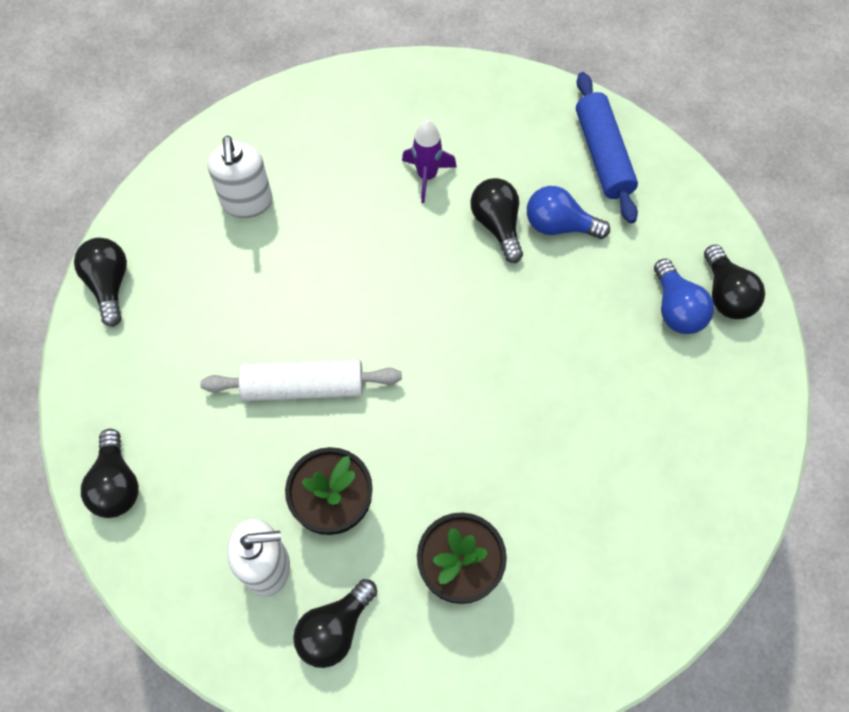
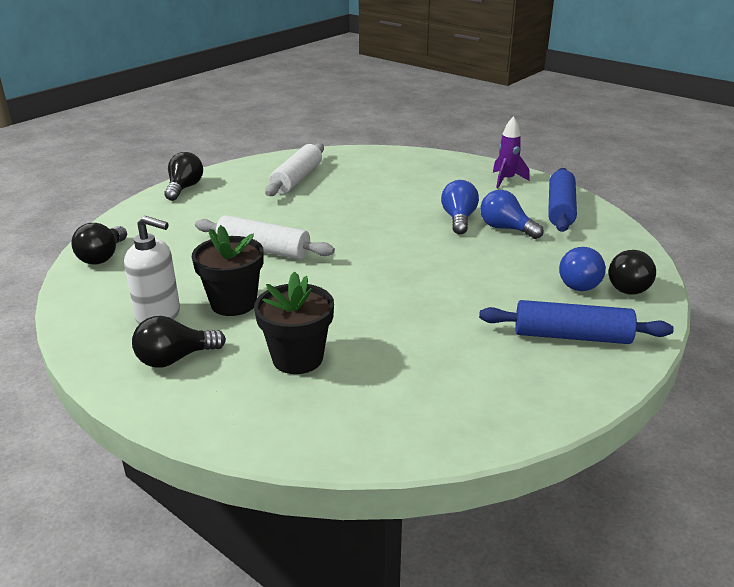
camera: 25 degrees right, 35 degrees down
(247, 202) = (297, 179): white soap dispenser -> white rolling pin
(427, 176) = (424, 193): purple rocket -> purple rocket (506, 180)
(497, 225) = (458, 219): black light bulb -> blue light bulb
(704, 412) = (572, 336): none -> blue rolling pin

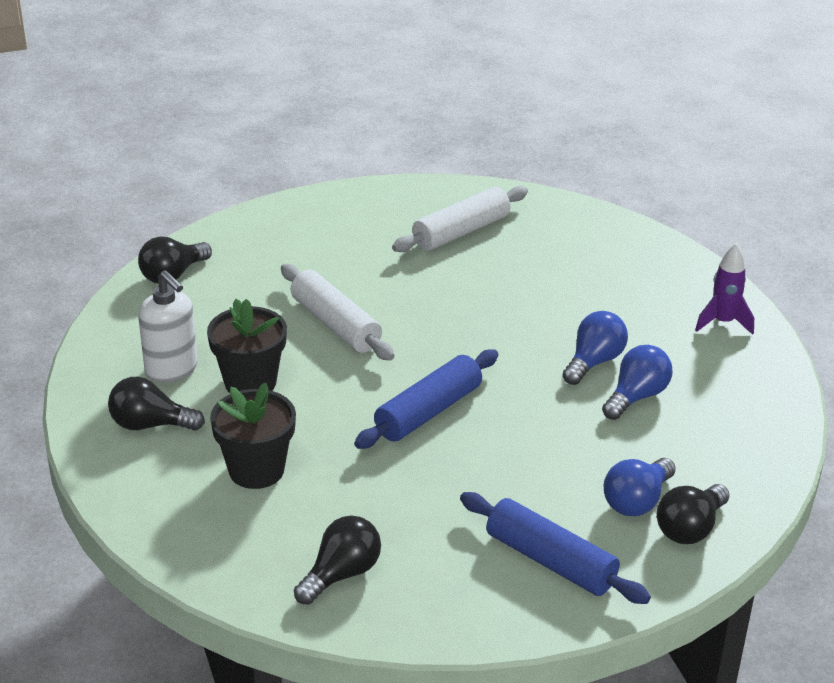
camera: 30 degrees right, 5 degrees up
(184, 188) = (323, 203): black light bulb -> black light bulb (341, 574)
(506, 228) = (636, 396): blue light bulb -> blue light bulb turned 60 degrees clockwise
(560, 209) = (740, 393): blue rolling pin -> blue rolling pin (428, 412)

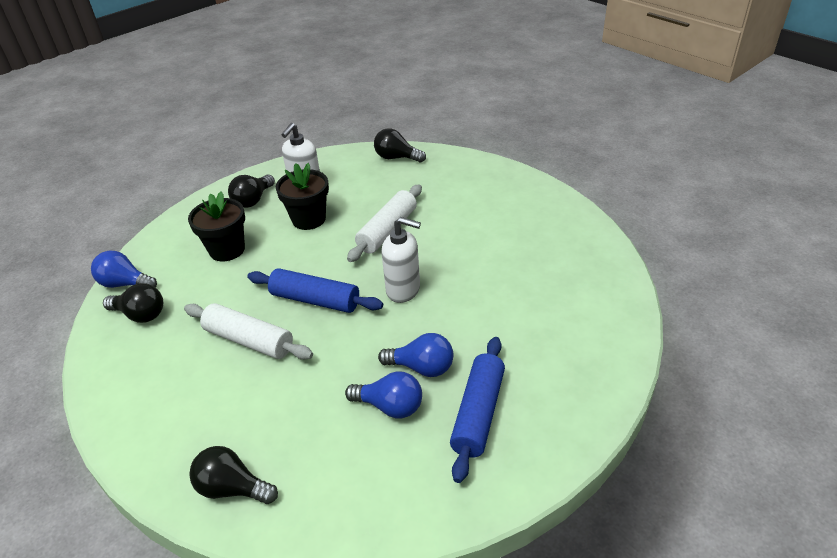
camera: 70 degrees right, 5 degrees up
(150, 425) = (253, 200): black light bulb -> black light bulb turned 135 degrees counterclockwise
(460, 341) = (403, 290): none -> white soap dispenser
(461, 232) = (540, 248): white rolling pin -> white rolling pin (249, 340)
(550, 561) = (173, 411): blue rolling pin -> blue rolling pin (478, 413)
(637, 501) = (256, 443): blue light bulb -> blue light bulb (125, 284)
(723, 322) = (534, 438): purple rocket -> none

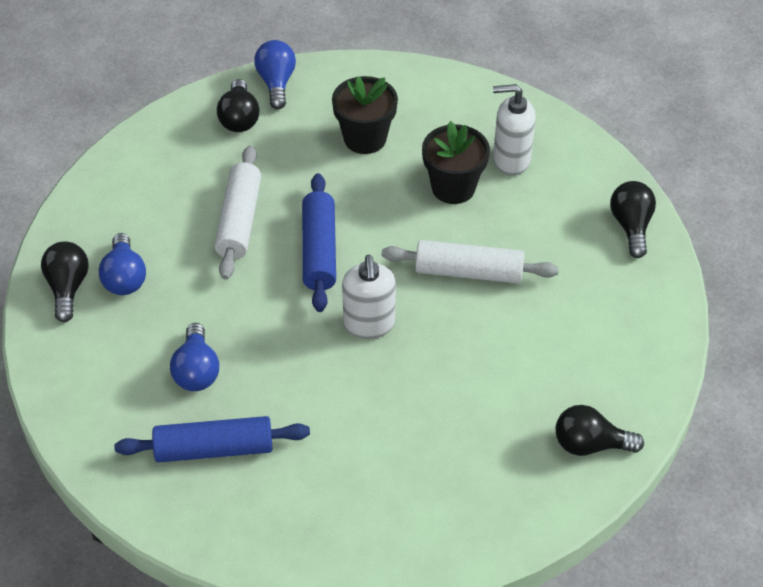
camera: 65 degrees right, 10 degrees up
(253, 200) = (463, 120): black light bulb -> black light bulb (590, 444)
(422, 367) = (257, 380): blue light bulb -> blue light bulb (124, 277)

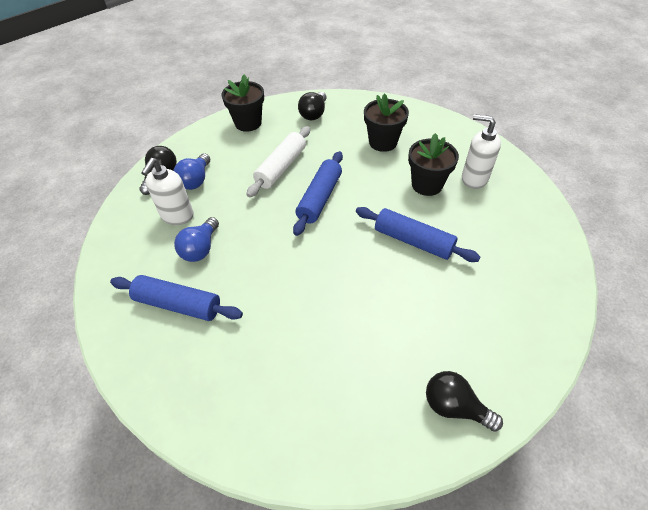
camera: 25 degrees right, 0 degrees up
(145, 162) = (248, 123): none -> black flower pot
(276, 83) = (345, 101): blue light bulb -> none
(369, 324) = (327, 255): white soap dispenser -> white soap dispenser (177, 216)
(469, 272) = (413, 241): white rolling pin -> blue rolling pin
(631, 226) = (548, 245): black light bulb -> none

